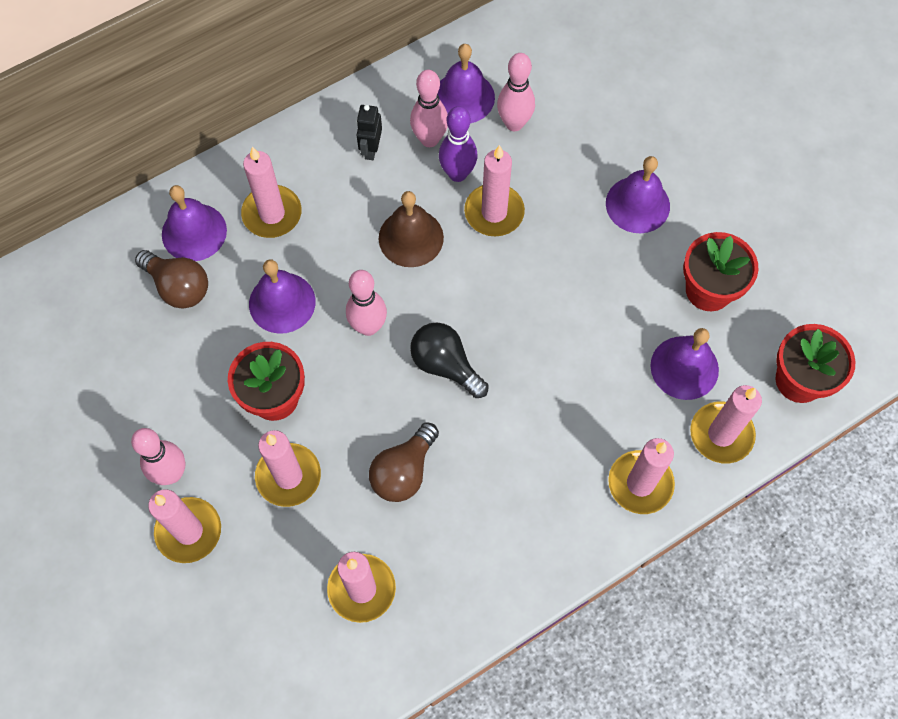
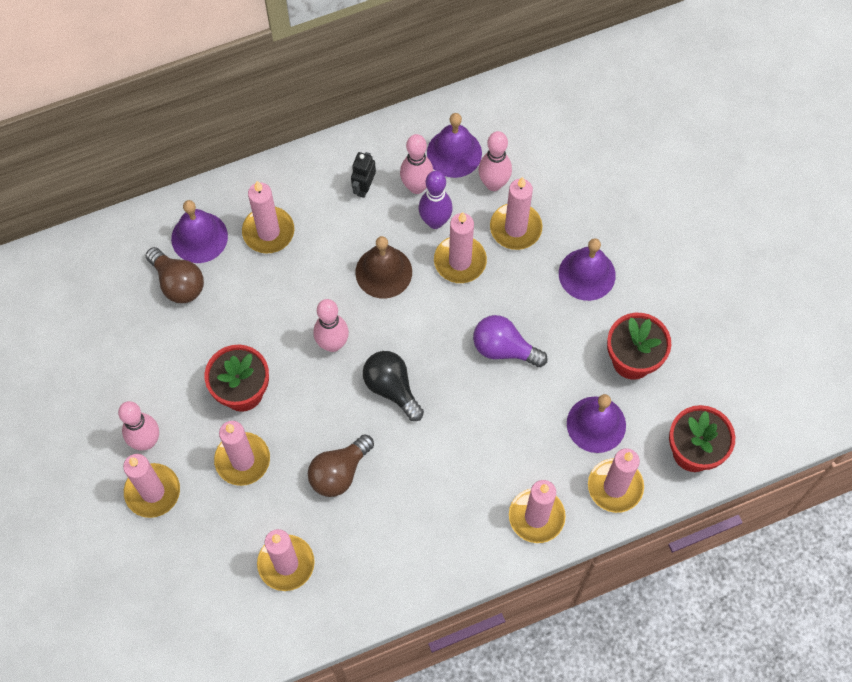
camera: 10 degrees right, 0 degrees up
(282, 302) = (263, 311): purple bell -> none
(548, 167) = (515, 228): none -> pink candle
(563, 300) = (504, 348): none -> purple light bulb

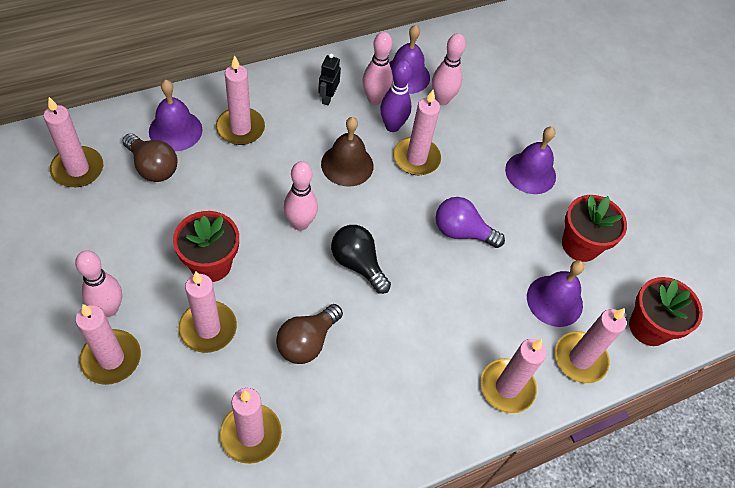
camera: 10 degrees left, 10 degrees down
(515, 228) = (464, 134): pink candle -> pink candle (78, 169)

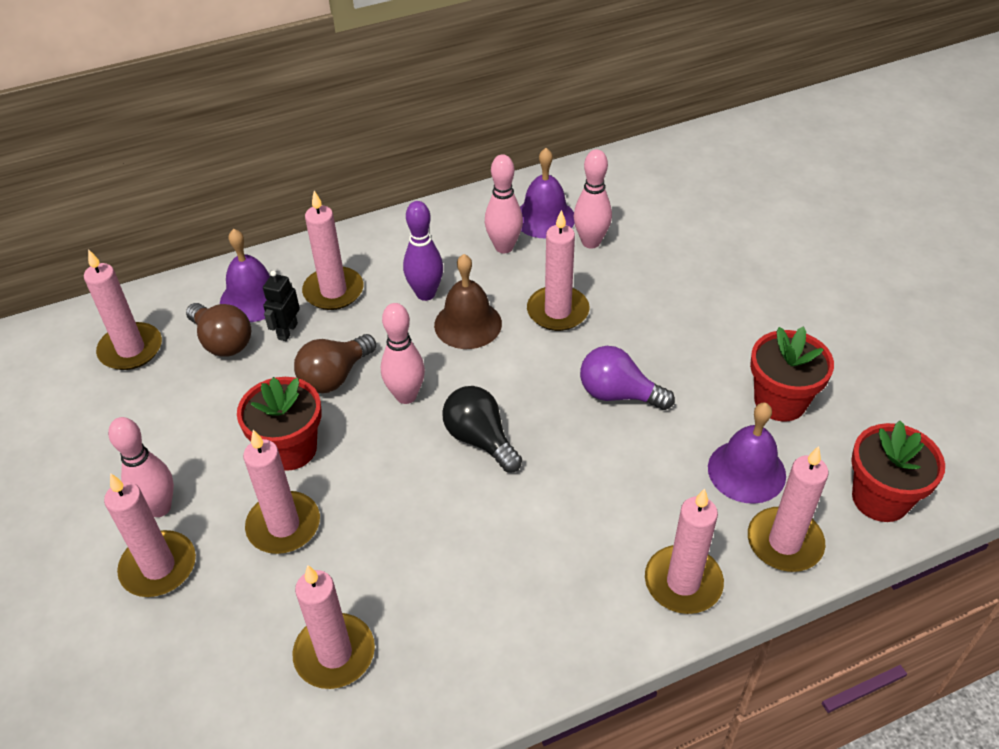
camera: 10 degrees right, 10 degrees down
(307, 342) = (412, 536): brown light bulb -> brown light bulb (335, 376)
(328, 97) = (444, 249): black robot -> black robot (287, 331)
(392, 126) = (526, 276): purple bowling pin -> purple bowling pin (425, 294)
(530, 173) = (709, 319): purple bell -> none

